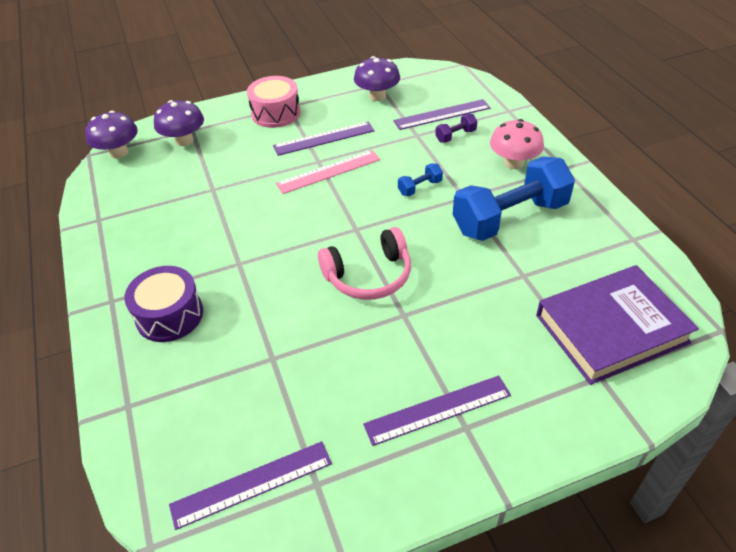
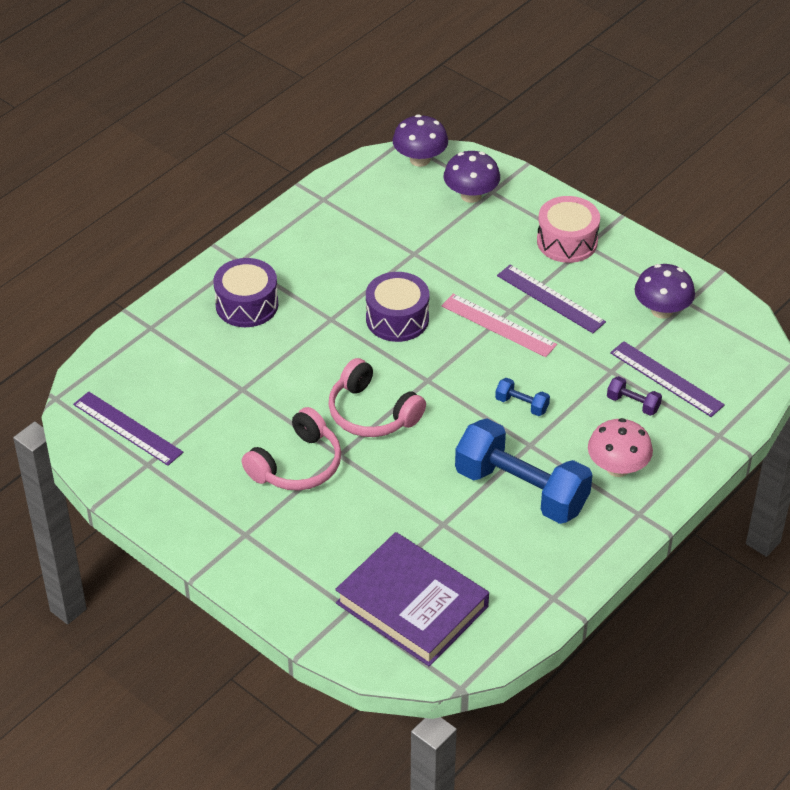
camera: 60 degrees right, 0 degrees up
(274, 223) = (397, 319): none -> purple drum
(397, 351) = (297, 465): none -> pink headphones
(437, 409) = (252, 511): purple ruler -> none

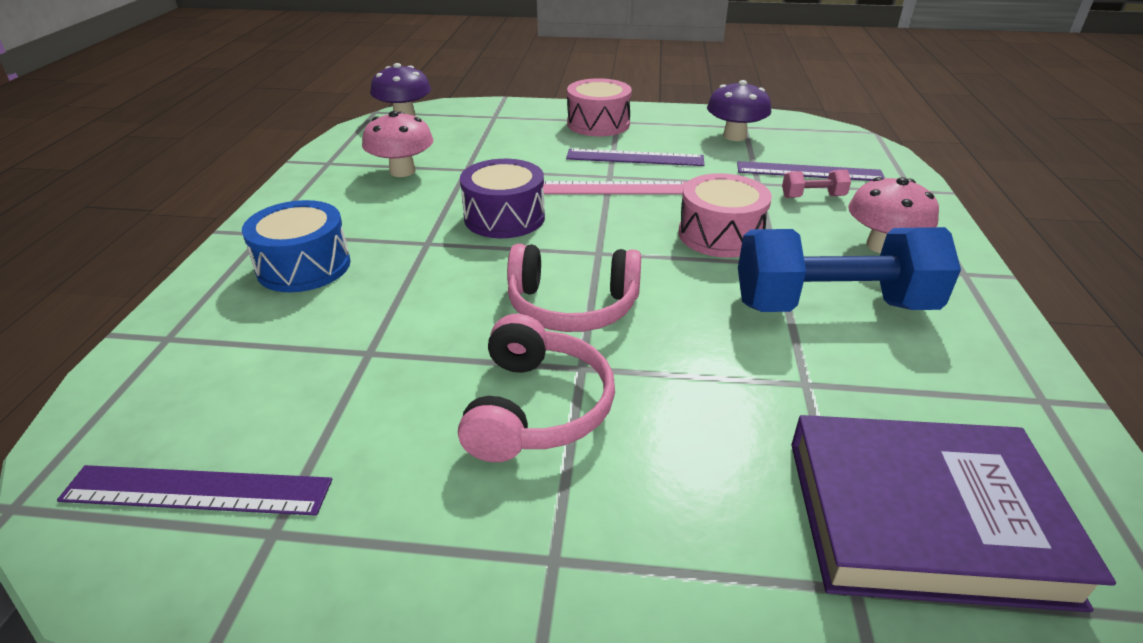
camera: 35 degrees left, 10 degrees down
(247, 305) = (304, 266): purple drum -> blue drum
(367, 234) = (402, 171): none -> pink mushroom
(471, 195) = (478, 123): purple mushroom -> none
(521, 405) = (720, 235): blue dumbbell -> pink drum
(633, 404) = (813, 196): purple dumbbell -> pink dumbbell

